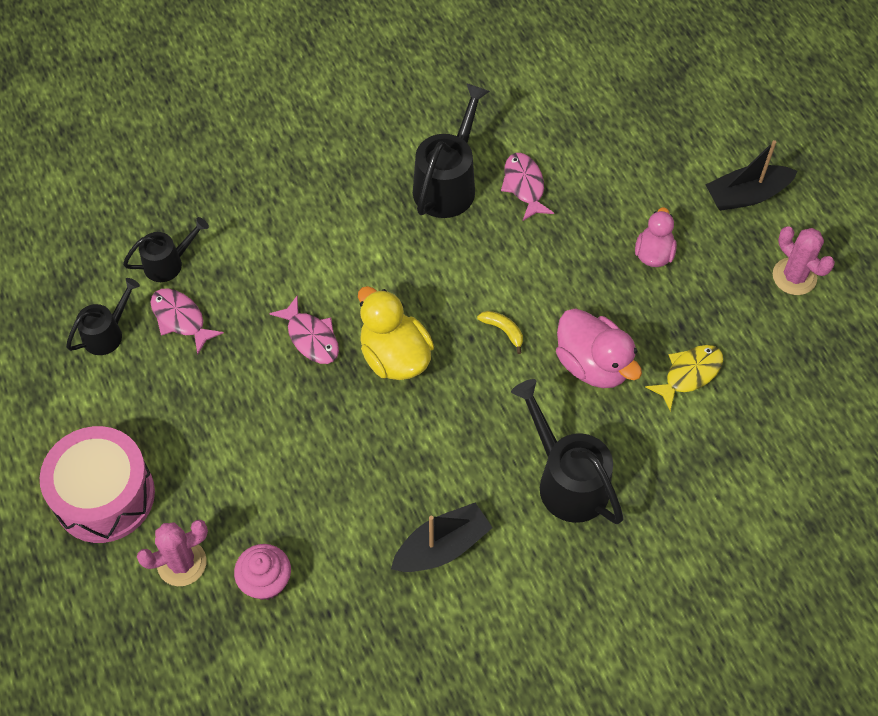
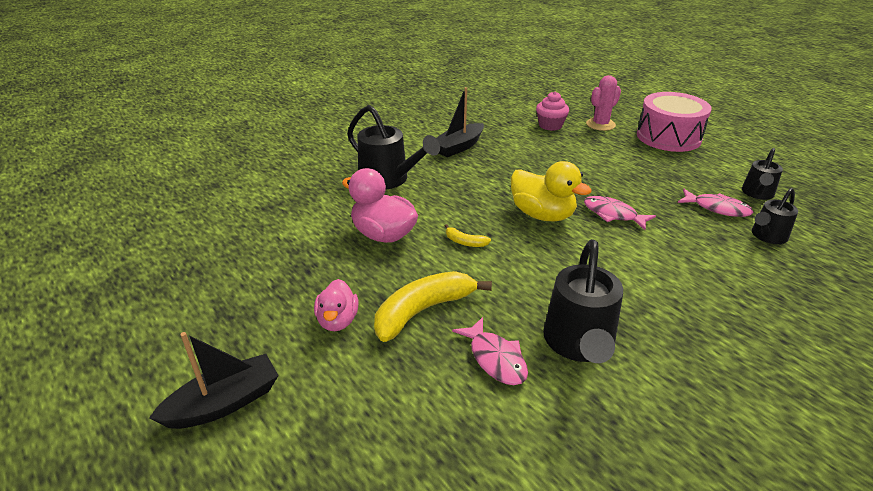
camera: 165 degrees right, 25 degrees down
(572, 247) = (423, 311): none -> yellow banana
(689, 374) = (301, 242): yellow fish -> none
(794, 276) = (185, 328): pink cactus -> none

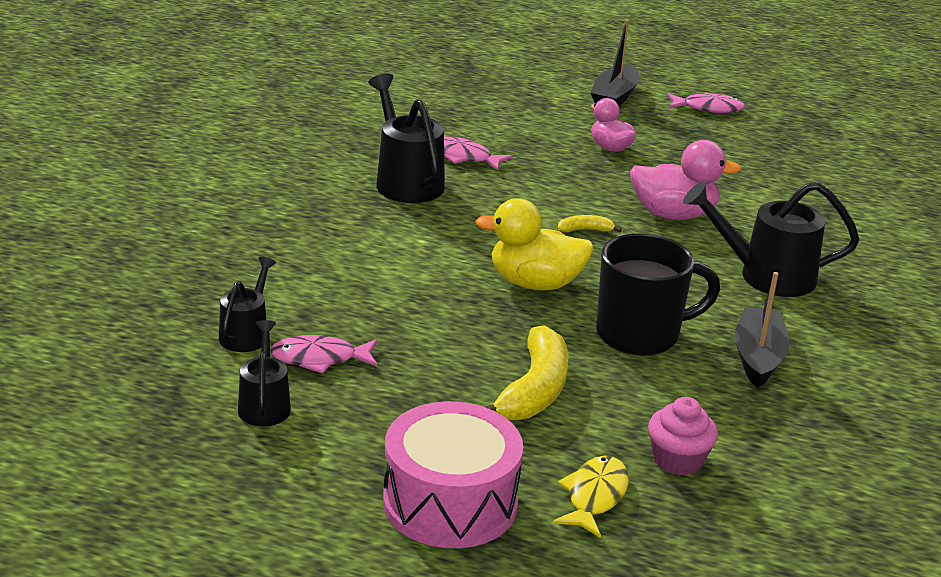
camera: 145 degrees right, 5 degrees down
(423, 311) = (553, 169): yellow banana -> yellow banana (534, 390)
(507, 171) = (640, 334): none -> black mug
(600, 124) = (594, 496): pink cactus -> yellow fish
(613, 214) = (452, 308): pink fish -> pink fish (708, 108)

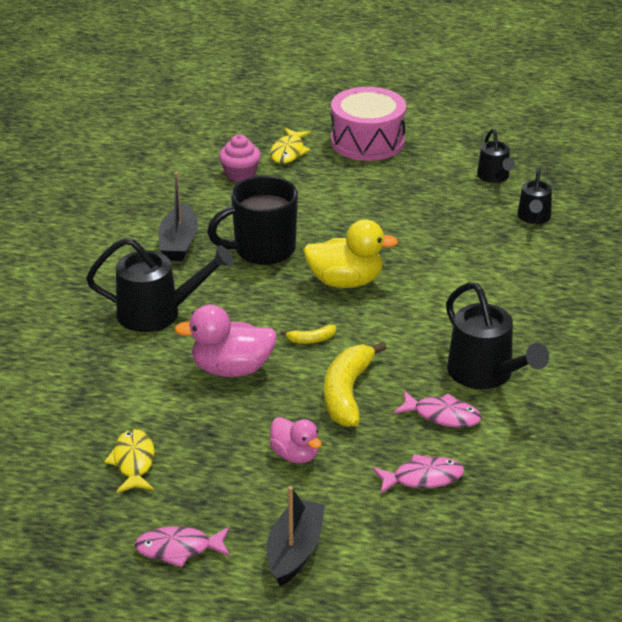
camera: 175 degrees right, 5 degrees up
(319, 359) = (477, 207): pink fish -> pink fish (423, 478)
(534, 390) = (332, 203): yellow banana -> yellow banana (347, 393)
(759, 159) = (133, 462): none -> yellow fish

